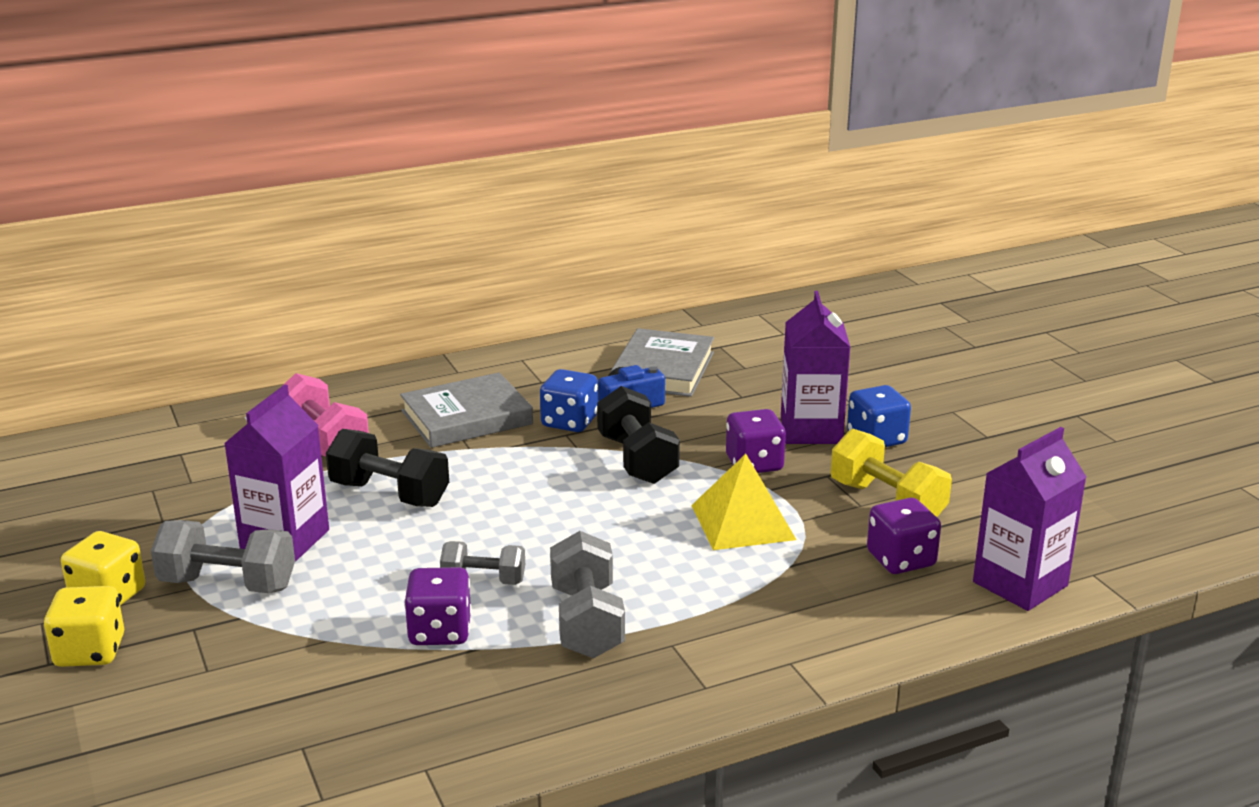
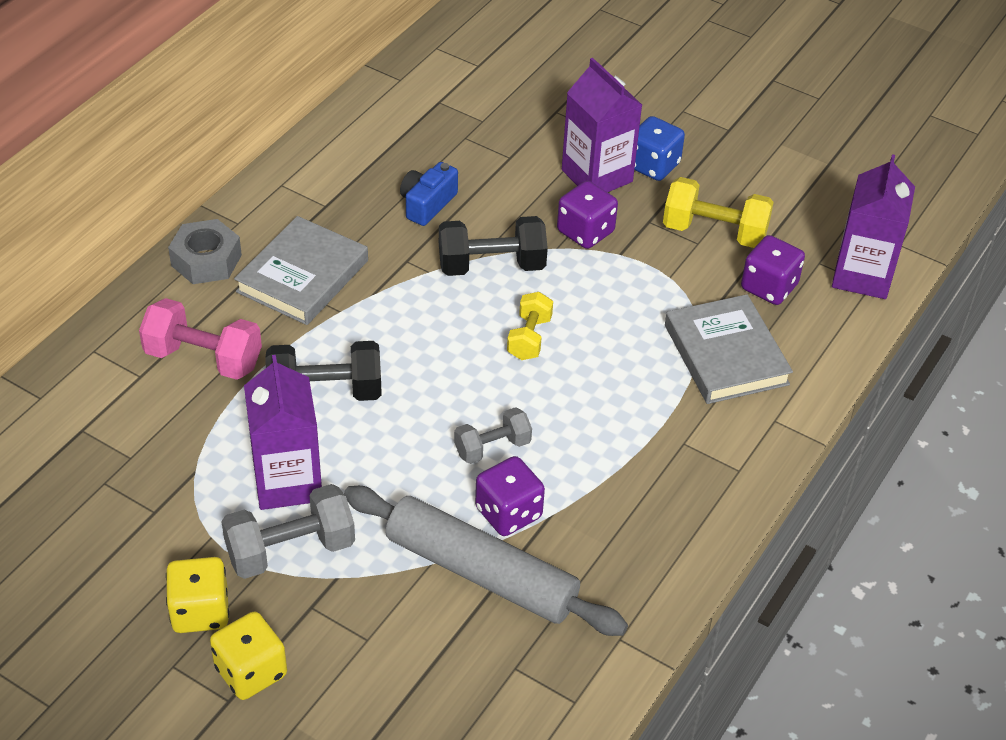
camera: 35 degrees left, 20 degrees up
(361, 664) = (481, 572): none -> grey rolling pin
(404, 386) = (206, 260): none -> grey nut
(569, 422) = (396, 245): blue dice -> none
(587, 622) = (606, 451): grey dumbbell -> none
(612, 518) = (529, 338): none -> yellow dumbbell
(637, 459) = (491, 265): black dumbbell -> black dumbbell turned 45 degrees counterclockwise
(663, 369) = (417, 150): grey book -> grey book (725, 355)
(742, 522) = (629, 299): yellow pyramid -> none

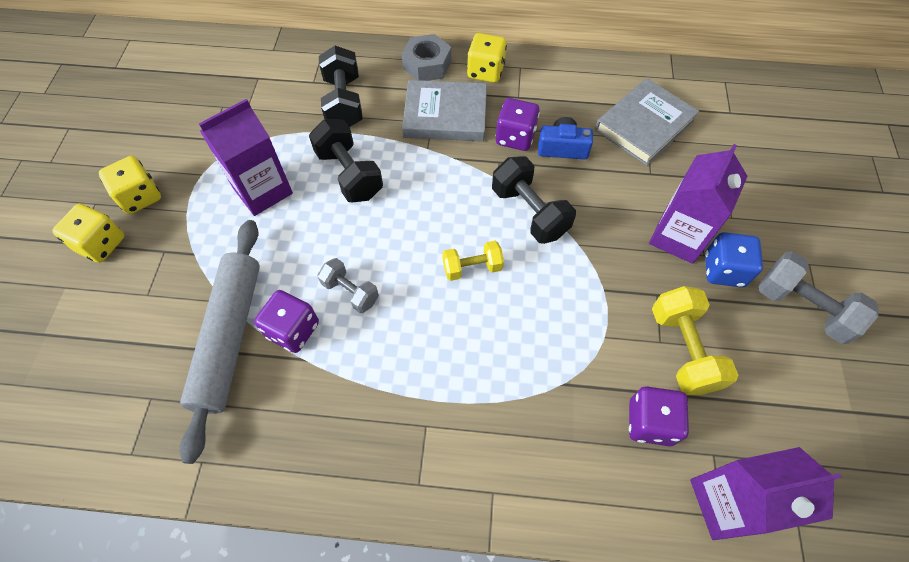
camera: 65 degrees right, 15 degrees up
(203, 358) = (344, 102): pink dumbbell -> black dumbbell
(263, 215) = (485, 71): none -> yellow dice
(290, 550) = (206, 218): grey dumbbell -> grey dumbbell (802, 307)
(585, 232) = (610, 256): purple dice -> purple dice (515, 137)
(725, 355) = (544, 418): grey book -> grey book (644, 125)

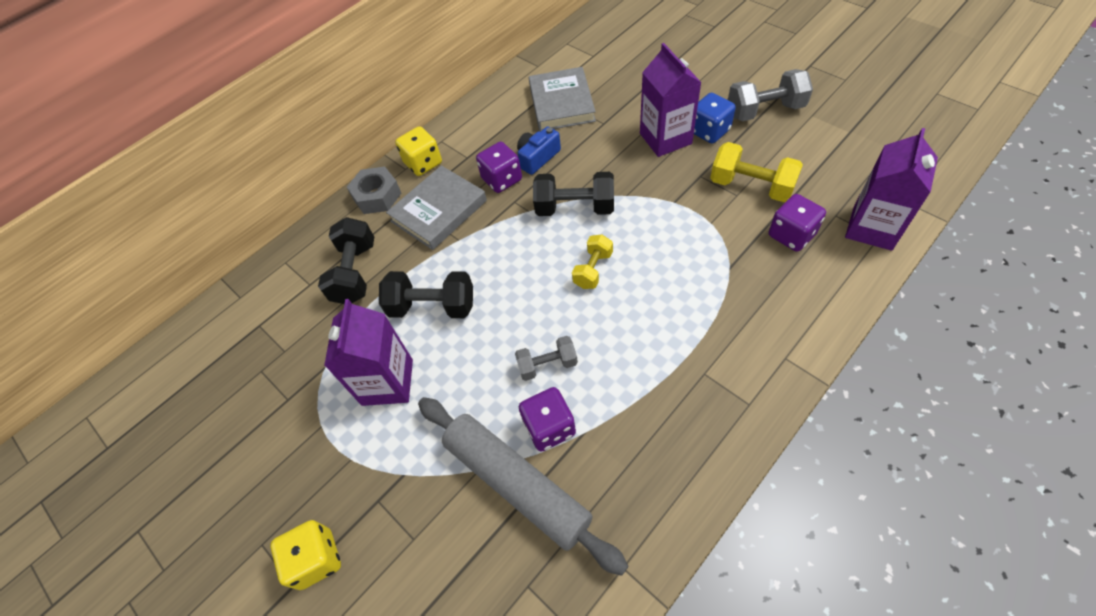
camera: 45 degrees left, 5 degrees down
(140, 197) = (295, 495): yellow dice -> none
(344, 102) = (355, 273): black dumbbell -> black dumbbell turned 60 degrees clockwise

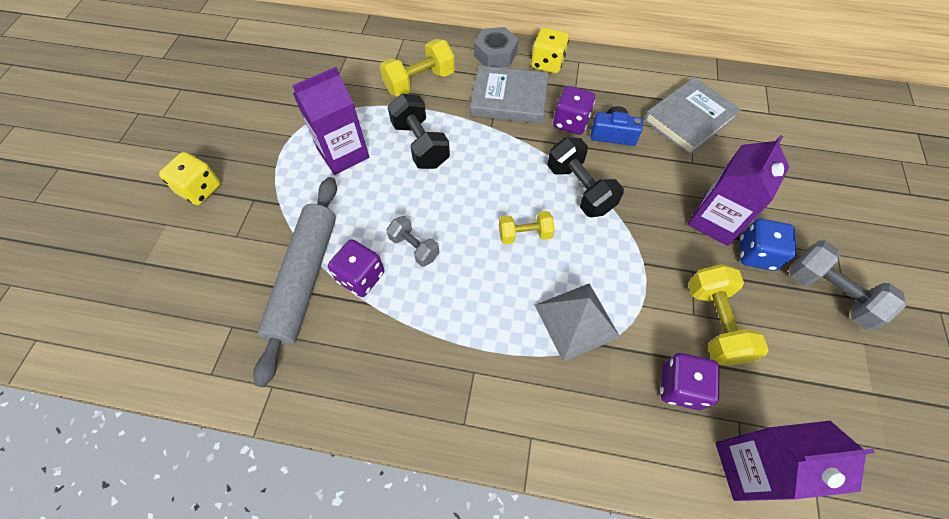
camera: 50 degrees right, 5 degrees up
(355, 273) = (419, 82): black dumbbell -> yellow dumbbell
(698, 273) = (576, 320): none -> grey pyramid

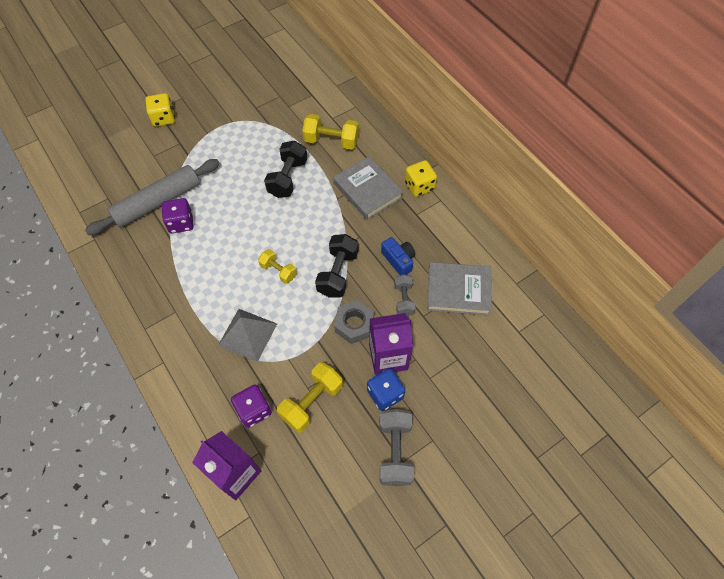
camera: 45 degrees right, 0 degrees up
(343, 153) = (245, 152): purple carton -> none
(414, 247) = (220, 230): grey dumbbell -> grey dumbbell (404, 299)
(495, 54) = (395, 156): grey nut -> grey nut (354, 325)
(570, 122) = (384, 233): purple dice -> none

